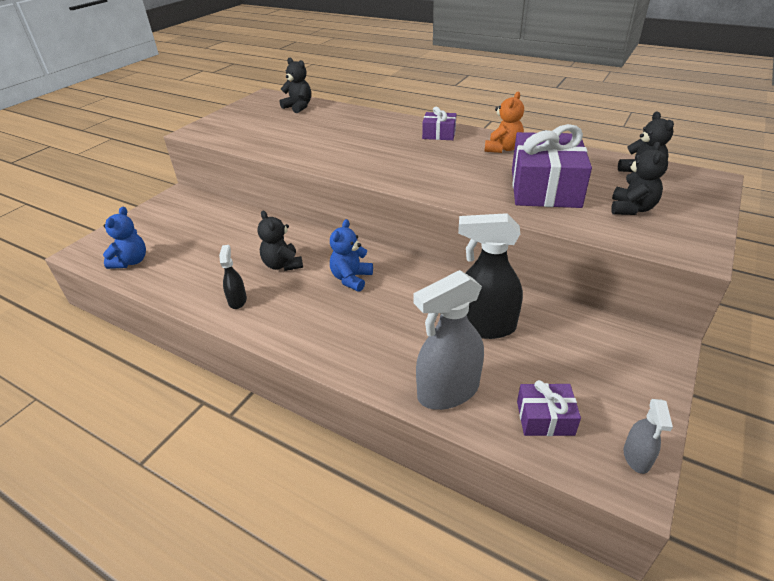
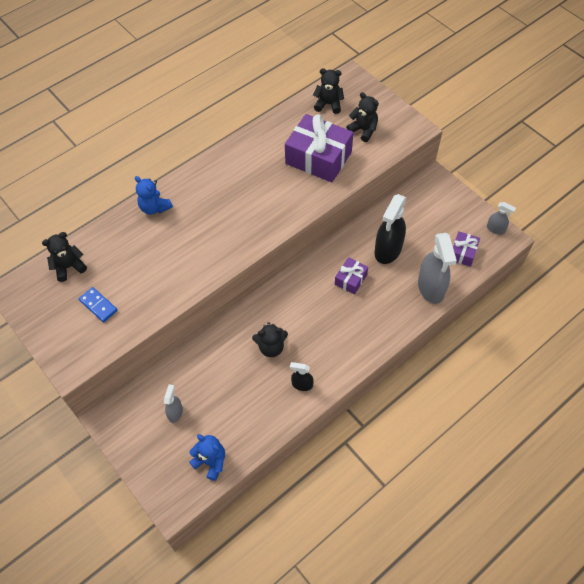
camera: 70 degrees left, 20 degrees up
(187, 227) = (175, 412): none -> grey spray bottle
(262, 126) = (98, 305): none -> blue domino
(351, 279) = (309, 307): blue teddy bear -> blue teddy bear (154, 207)
(439, 134) = (201, 182): purple gift -> purple gift (350, 279)
(503, 149) = (250, 154): orange teddy bear -> none

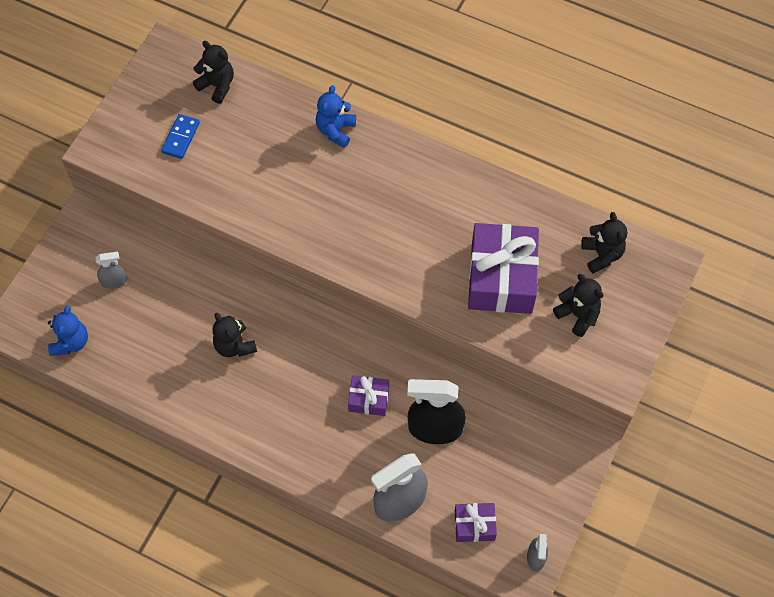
camera: 65 degrees right, 5 degrees up
(302, 384) = (199, 398): black spray bottle -> none
(363, 130) = (578, 315): black teddy bear -> black teddy bear turned 60 degrees counterclockwise

